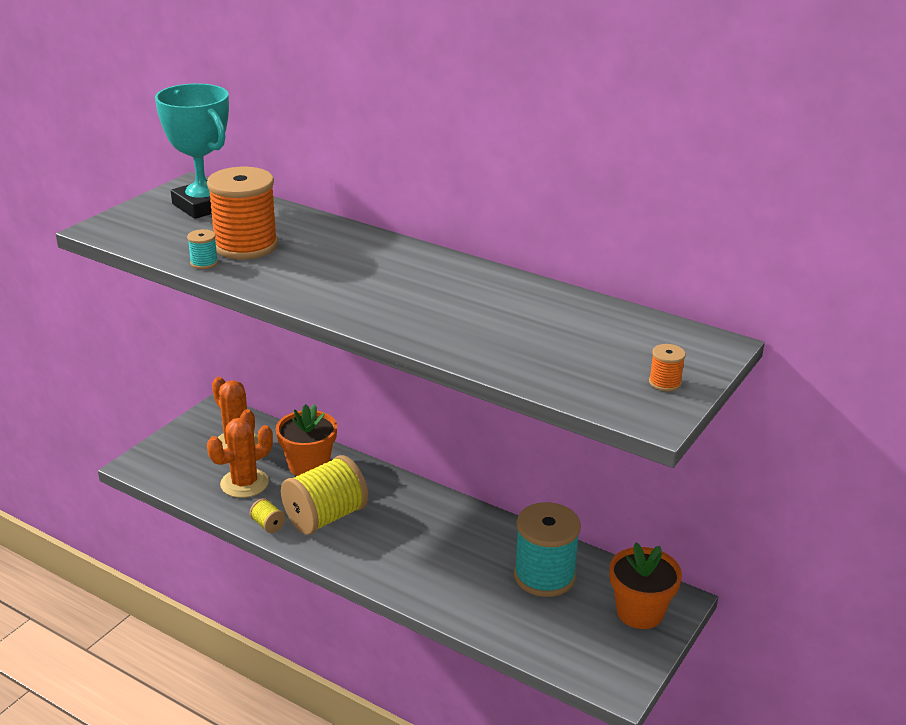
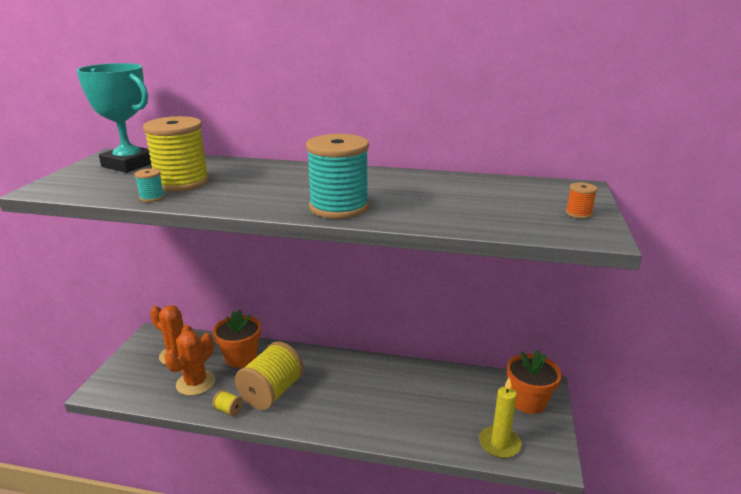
camera: 20 degrees left, 5 degrees down
(245, 246) = (182, 182): orange spool -> yellow spool
(544, 576) = (451, 393): turquoise spool -> turquoise spool (339, 207)
(565, 649) = (499, 444): none -> yellow candle

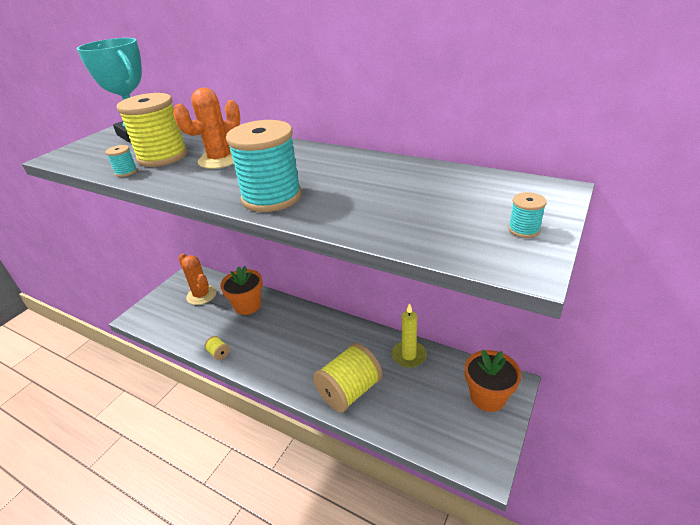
camera: 20 degrees right, 10 degrees up
(195, 383) = (204, 323): orange cactus -> orange cactus (220, 160)
(271, 392) = (258, 343): yellow spool -> yellow spool (349, 391)
(499, 444) = (438, 436): yellow candle -> yellow candle (409, 355)
(578, 213) = (524, 229): orange spool -> turquoise spool

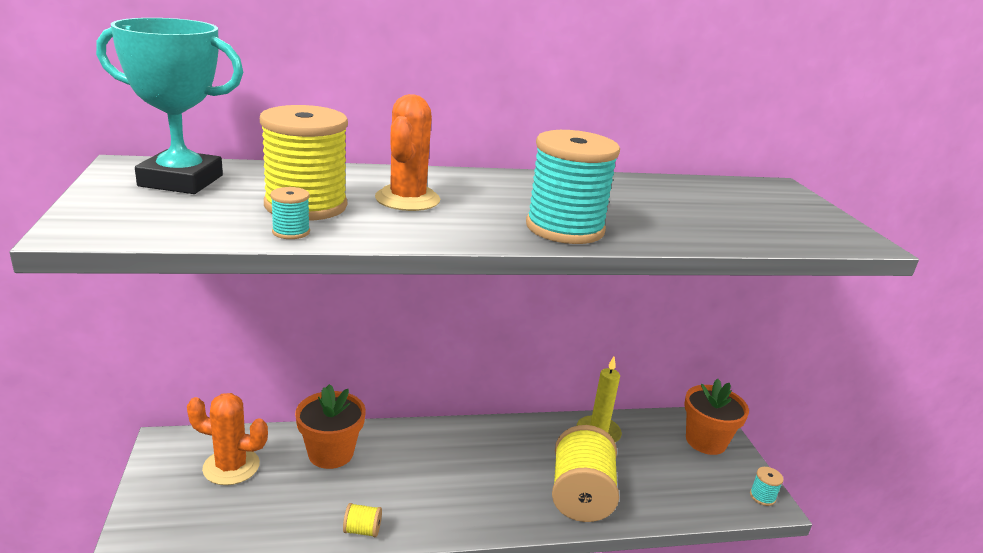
camera: 45 degrees left, 10 degrees down
(524, 229) = (815, 217): turquoise spool -> turquoise spool (762, 497)

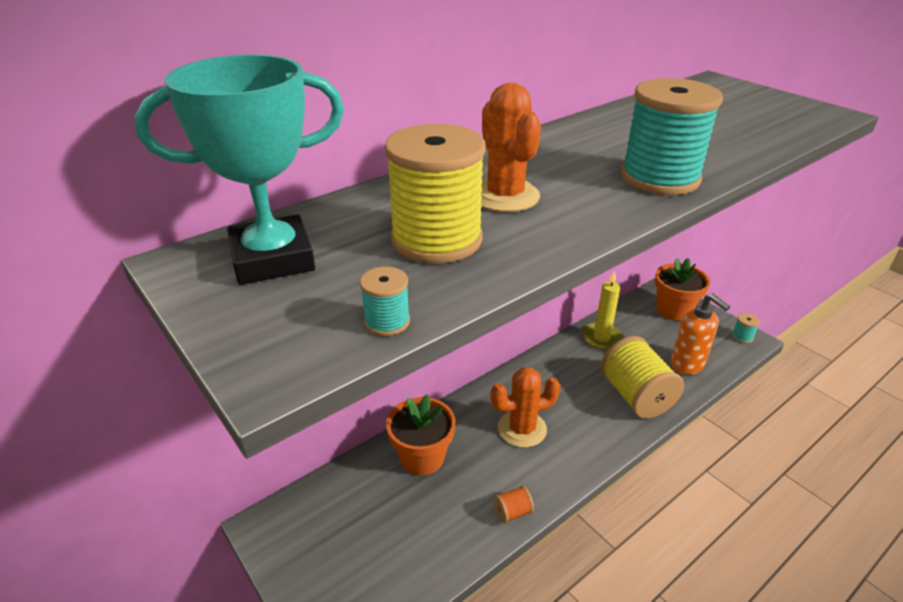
camera: 25 degrees left, 10 degrees up
(231, 467) = (348, 516): orange cactus -> orange cactus (522, 429)
(291, 232) = (474, 276): turquoise spool -> turquoise spool (387, 322)
(362, 530) = (512, 512): yellow spool -> orange spool
(668, 494) = (687, 364): none -> orange soap dispenser

